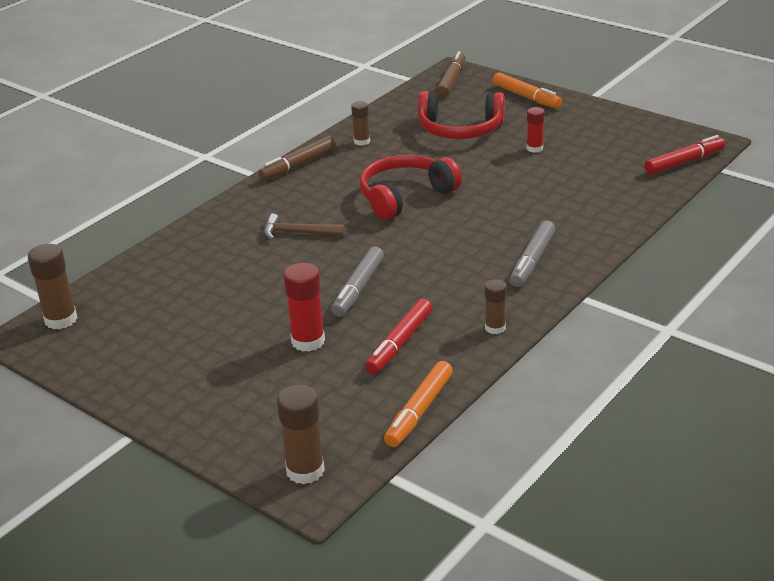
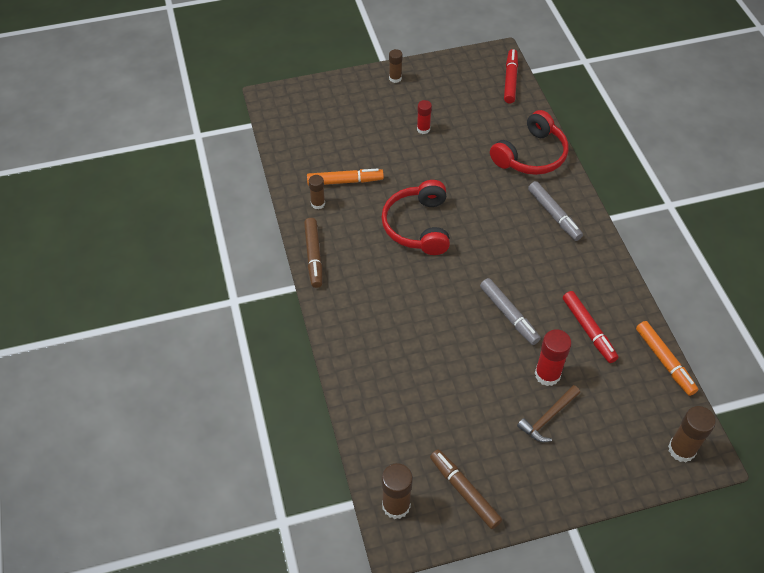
camera: 55 degrees left, 20 degrees up
(298, 233) = (409, 307): brown hammer -> brown hammer (548, 418)
(451, 80) = (283, 108): brown marker -> brown marker (464, 491)
(460, 129) = (358, 146): red headphones -> red headphones (531, 155)
(495, 328) = (610, 276): brown glue stick -> brown glue stick (395, 78)
(526, 97) = (351, 89): orange marker -> orange marker (345, 181)

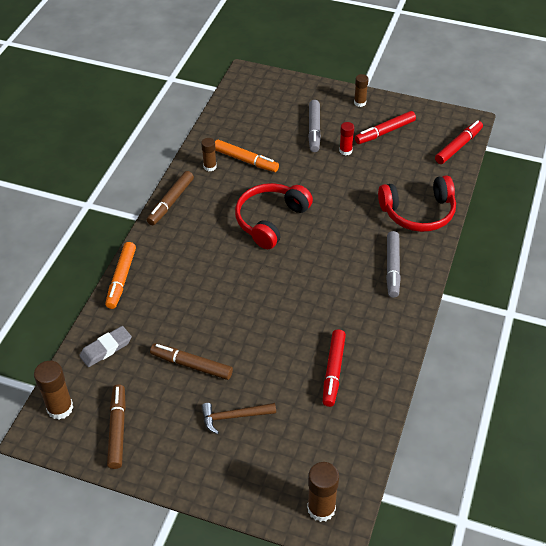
camera: 35 degrees right, 5 degrees down
(385, 426) = (106, 349): none -> grey eraser
(440, 96) = (385, 132): none -> red marker
(472, 395) = (191, 365): none -> brown marker
(509, 315) = (278, 323): grey marker -> grey marker (314, 130)
(547, 374) = (265, 385): red glue stick -> none
(664, 361) = (376, 432): orange marker -> orange marker (121, 279)

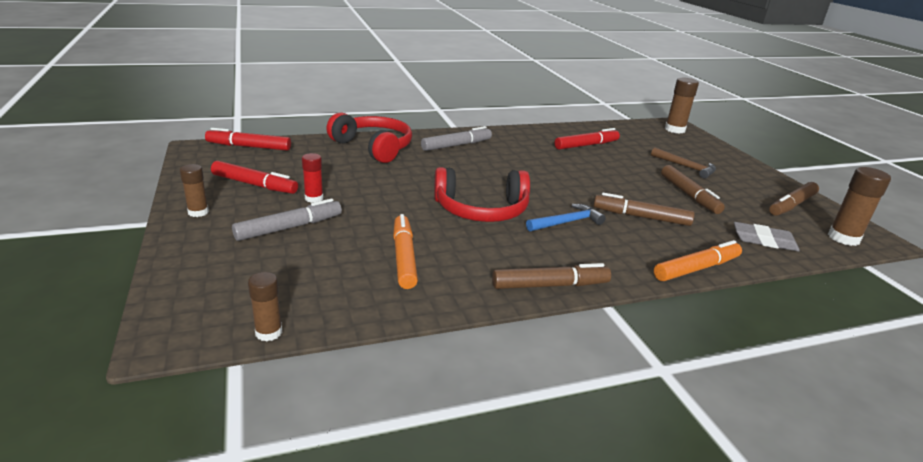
camera: 130 degrees left, 20 degrees down
(192, 302) = (641, 217): none -> brown marker
(210, 166) = (449, 281): brown glue stick -> brown glue stick (269, 332)
(220, 254) = (567, 222): none -> blue hammer

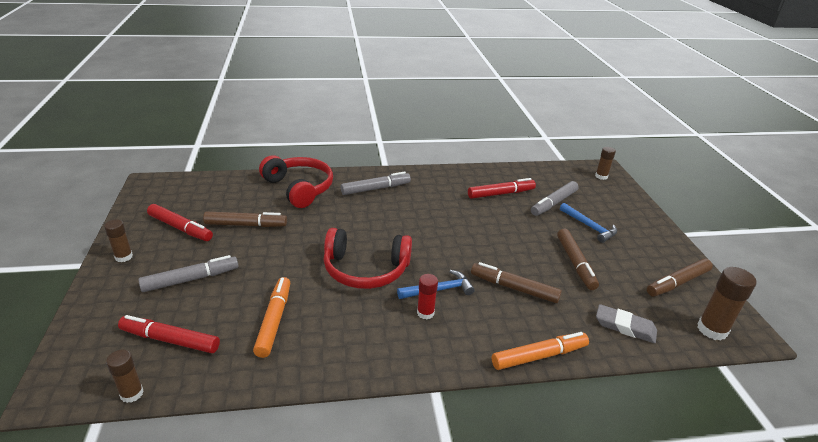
camera: 10 degrees right, 5 degrees up
(249, 147) = (192, 183): red marker -> red marker (170, 340)
(314, 198) = (224, 247): red glue stick -> red glue stick (425, 313)
(550, 285) = (390, 364): brown marker -> brown marker (246, 225)
(641, 151) = (553, 203): none -> grey marker
(675, 129) = (601, 176): brown glue stick -> brown glue stick, size x0.63
(686, 167) = (589, 227): brown hammer -> blue hammer

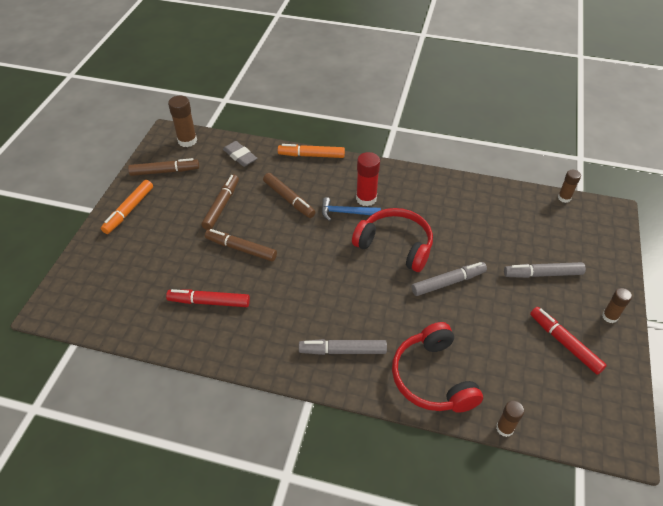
camera: 155 degrees left, 15 degrees up
(170, 340) = (548, 225): red marker -> none
(246, 225) = (497, 329): brown marker -> brown marker (241, 249)
(274, 321) = (475, 221): orange marker -> orange marker (129, 210)
(425, 313) = (366, 198): red glue stick -> red glue stick, size x1.60
(553, 203) = (168, 273): grey marker -> grey marker (448, 282)
(589, 227) = (168, 236): blue hammer -> none
(601, 176) = (70, 298): brown glue stick -> brown glue stick (504, 428)

